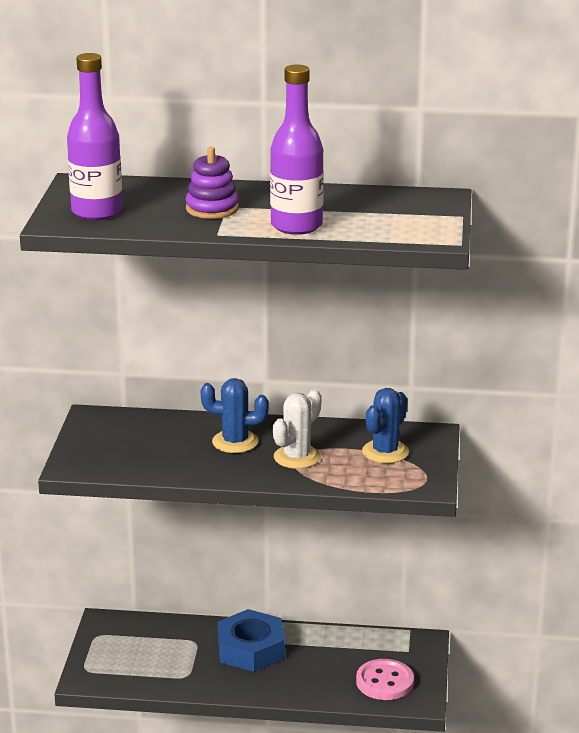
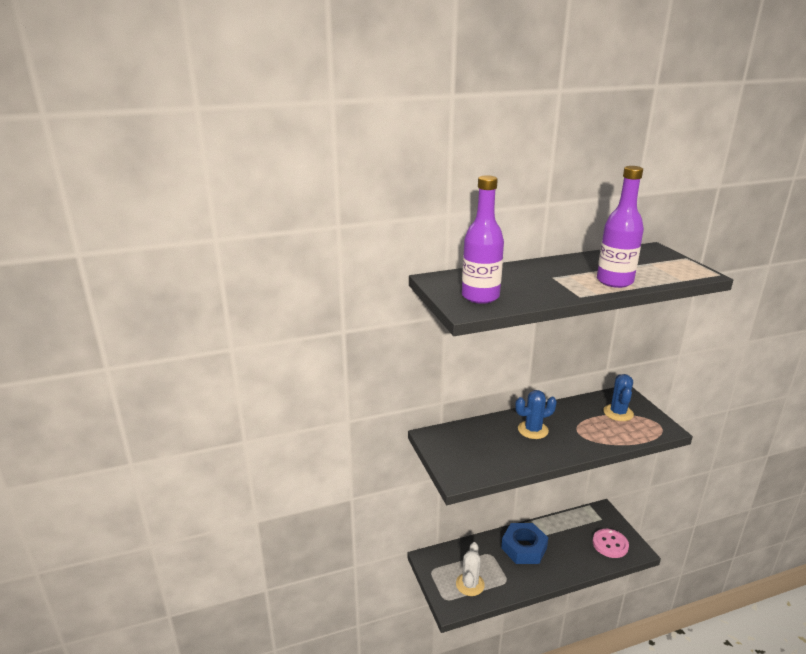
camera: 25 degrees left, 0 degrees up
(212, 209) = (547, 280): purple stacking toy -> none
(297, 457) = (578, 430): white cactus -> white cactus (470, 584)

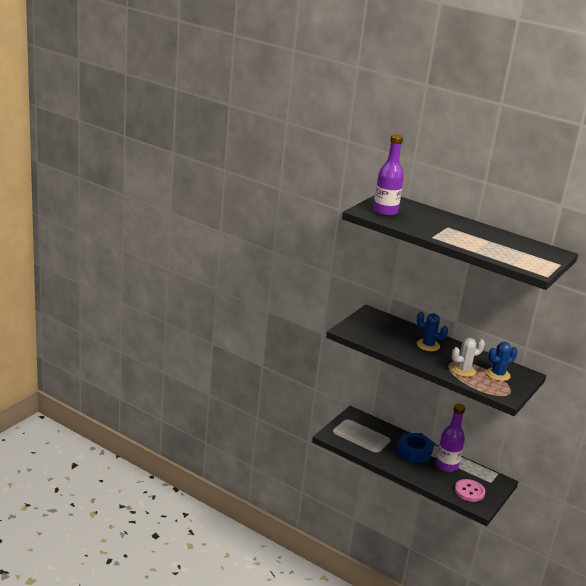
camera: 50 degrees right, 0 degrees up
(470, 584) = (355, 437): white cactus -> white cactus (463, 370)
(614, 281) = (473, 244): purple bottle -> purple bottle (446, 466)

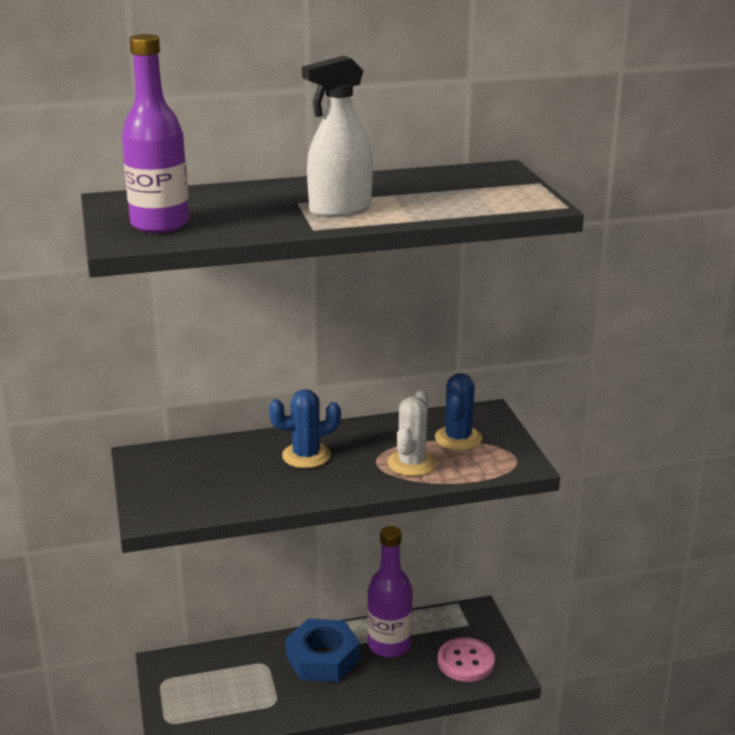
camera: 45 degrees left, 0 degrees up
(456, 236) = (340, 209): none -> white spray bottle

